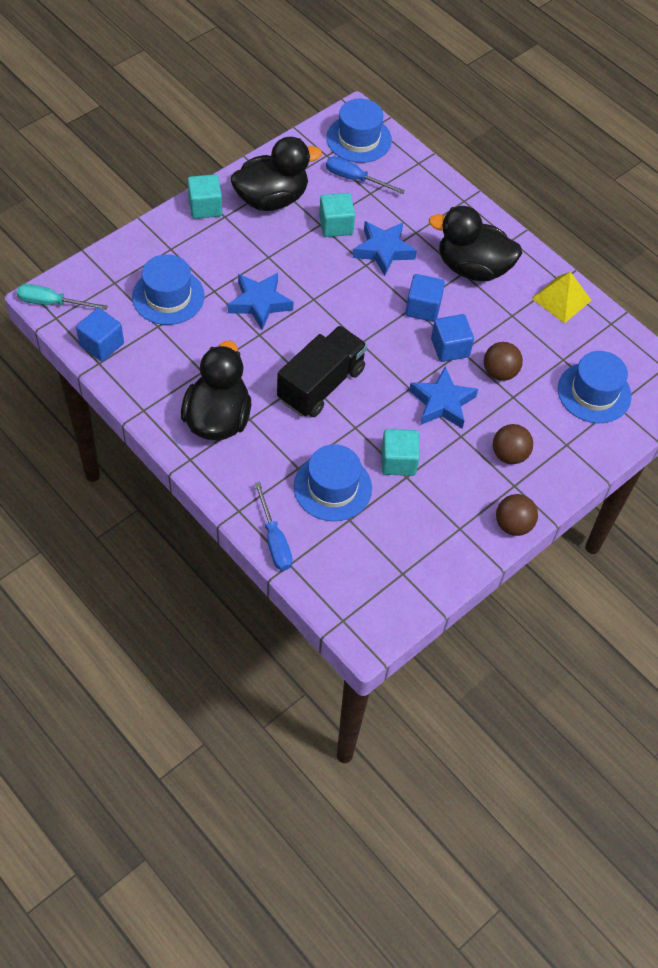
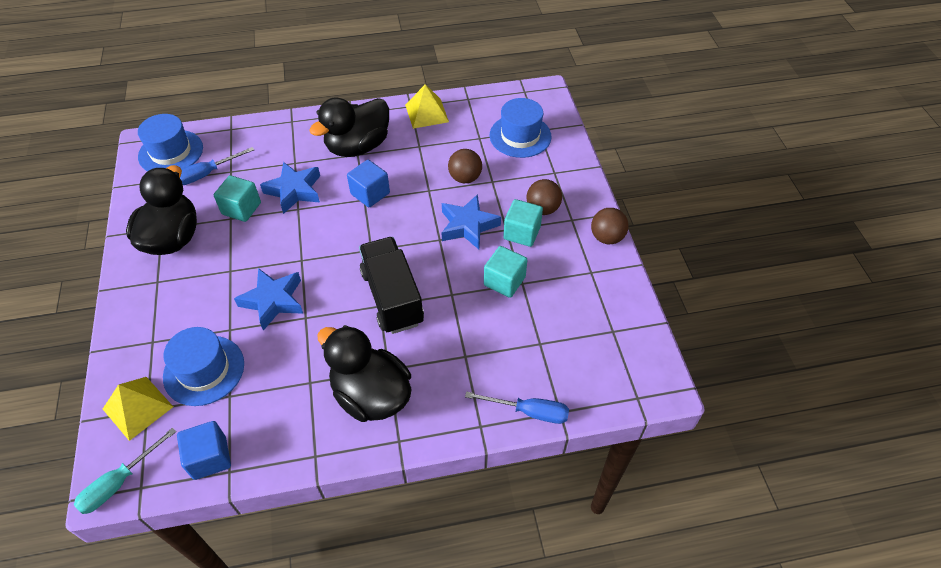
camera: 55 degrees left, 5 degrees down
(112, 276) = (138, 408): none -> yellow pyramid
(205, 207) = (133, 291): turquoise cube -> turquoise cube (522, 233)
(332, 487) = (501, 340): blue hat -> none
(450, 348) = (420, 196): blue cube -> none

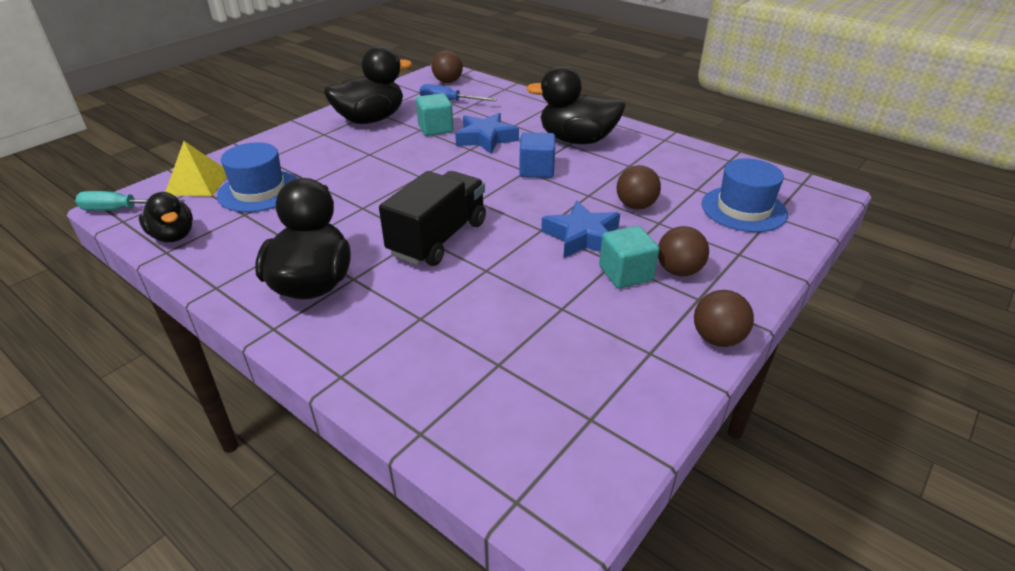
camera: 50 degrees right, 15 degrees down
(171, 152) = (448, 81): blue hat -> brown ball
(210, 458) = (173, 236): blue cube -> black duck
(273, 301) = (361, 185): blue star -> none
(426, 113) = (672, 150): yellow pyramid -> none
(504, 281) = (547, 294): turquoise cube -> none
(529, 412) = (394, 405): blue screwdriver -> none

